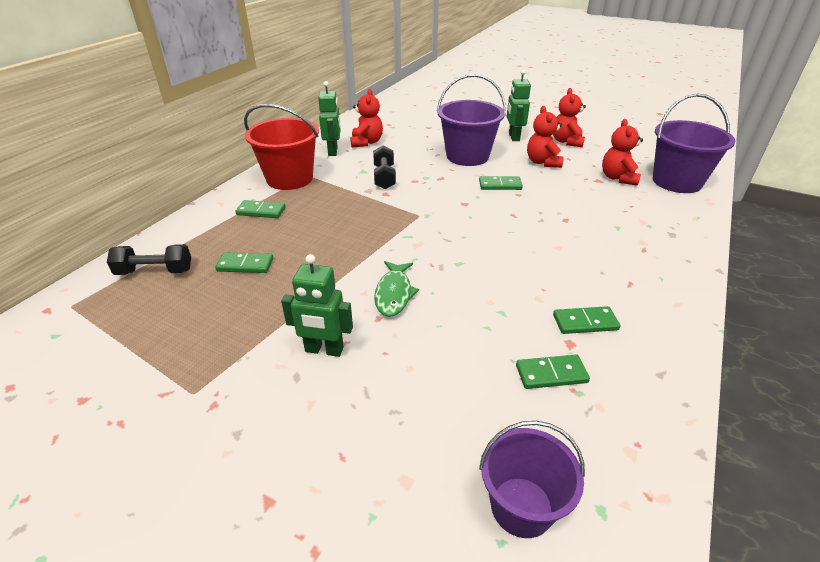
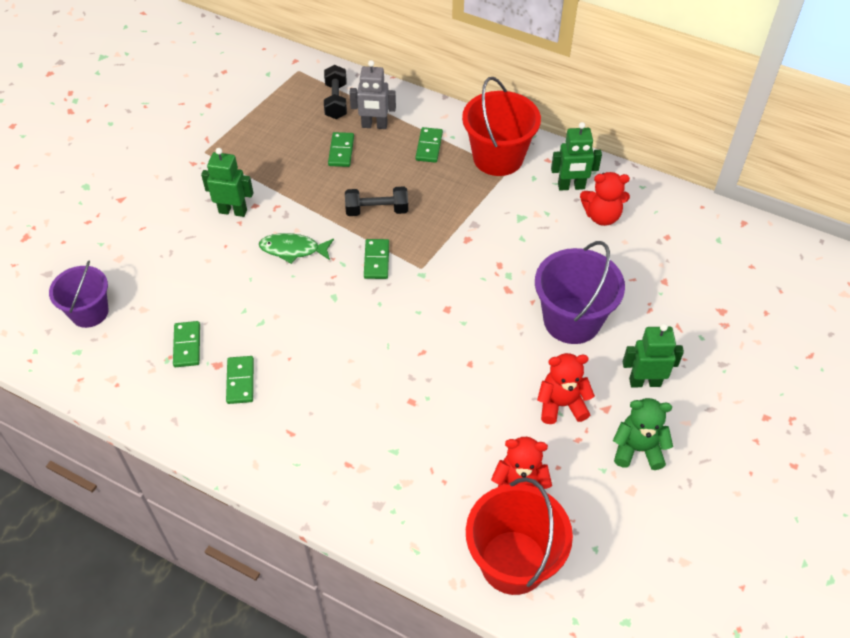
camera: 90 degrees right, 15 degrees up
(213, 243) = (374, 125): none -> grey robot
(324, 350) = (233, 211): green robot -> green robot turned 90 degrees clockwise
(384, 177) = (506, 237): black dumbbell -> black dumbbell (377, 210)
(500, 185) = (492, 347): green domino -> green domino (376, 260)
(566, 141) = (638, 449): red teddy bear -> green teddy bear
(676, 182) = (513, 562): purple bucket -> red bucket

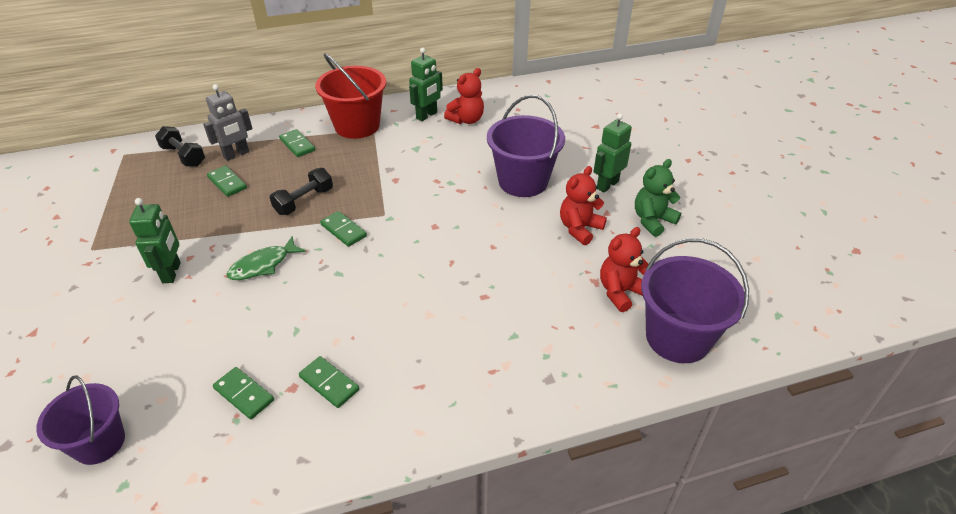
camera: 45 degrees left, 10 degrees down
(233, 211) = (172, 272): green robot -> green robot turned 120 degrees clockwise
(513, 562) = (677, 337): red bucket -> purple bucket

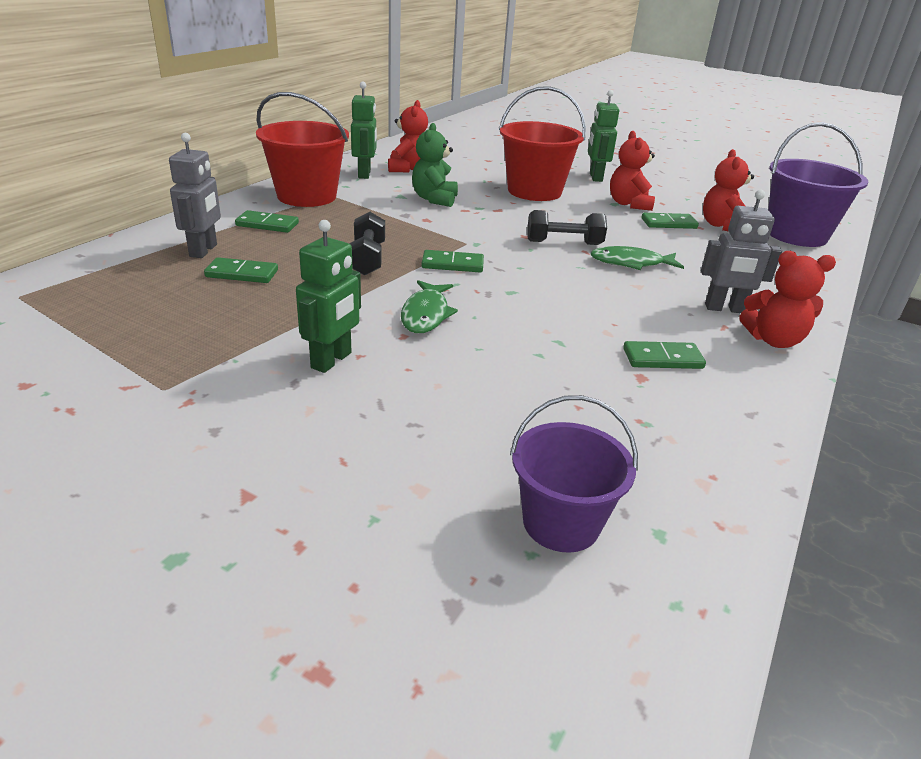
camera: 45 degrees left, 10 degrees down
(172, 272) = (332, 360): green robot -> green robot turned 75 degrees clockwise
(183, 156) = (127, 271): black dumbbell -> black dumbbell (564, 243)
(244, 394) = (614, 403): green domino -> green domino (668, 223)
(431, 420) = (773, 340): none -> red teddy bear
(451, 372) = (724, 309): none -> grey robot
(463, 291) = (631, 263): none -> green fish
(523, 181) = (534, 191): purple bucket -> red bucket
(652, 220) = (661, 186): green teddy bear -> green teddy bear (434, 199)

